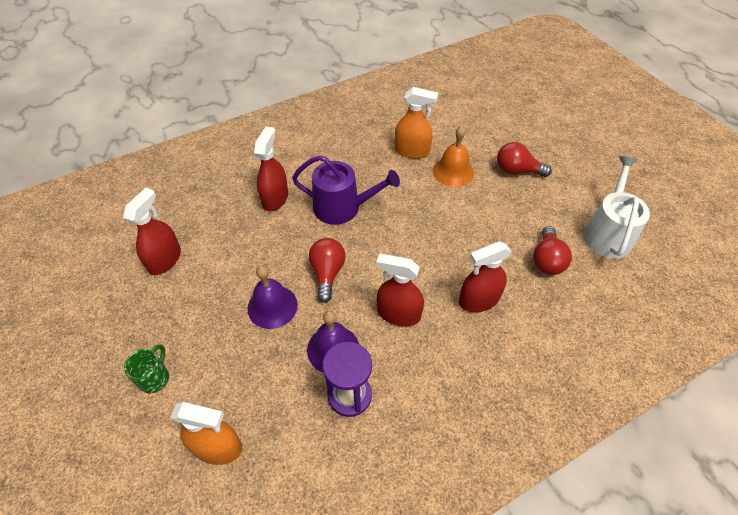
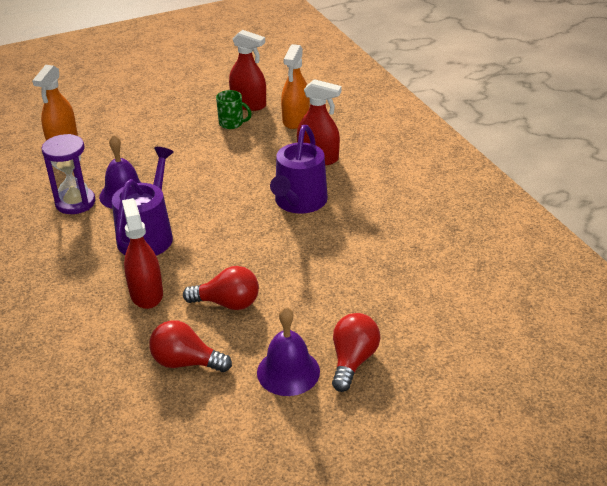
camera: 95 degrees right, 15 degrees down
(155, 378) = (132, 111): green mug -> green mug (232, 123)
(272, 306) = (181, 161): purple bell -> purple bell (288, 371)
(327, 273) = (210, 191): red light bulb -> red light bulb (227, 303)
(398, 314) = (148, 235): red spray bottle -> purple watering can
(412, 151) = (394, 260): orange spray bottle -> orange spray bottle (295, 120)
(453, 171) = (353, 295): orange bell -> none
(607, 233) = (217, 439): white watering can -> none

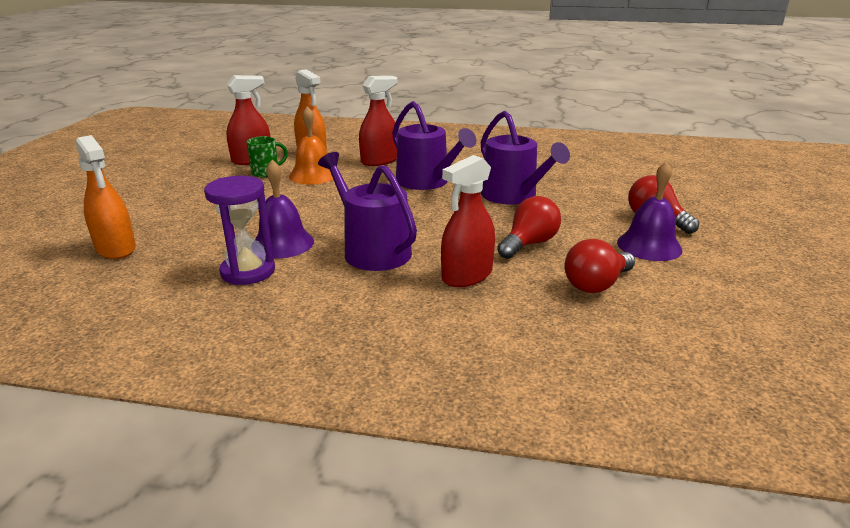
camera: 55 degrees left, 10 degrees down
(146, 293) = (467, 275): red spray bottle -> red spray bottle turned 60 degrees counterclockwise
(251, 145) = (313, 175): none -> orange bell
(319, 259) = (513, 196): none -> purple watering can

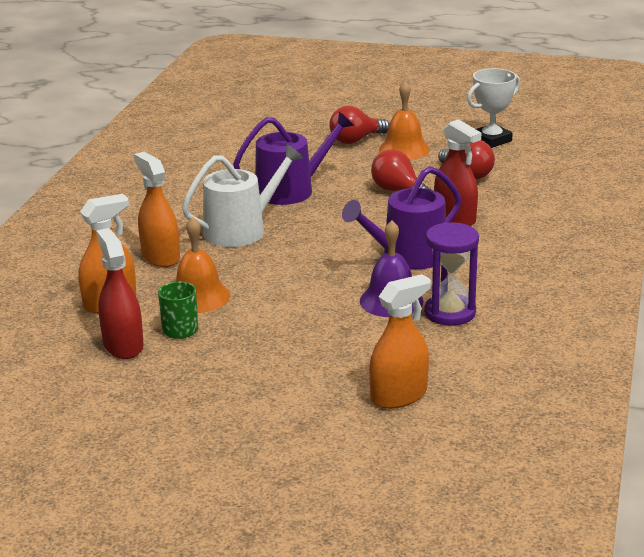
camera: 85 degrees left, 0 degrees up
(379, 161) = (160, 257): red spray bottle -> orange spray bottle
(427, 182) = (241, 230): purple watering can -> white watering can
(649, 246) = (404, 149): purple bell -> orange bell
(726, 304) = (491, 140): none -> white trophy

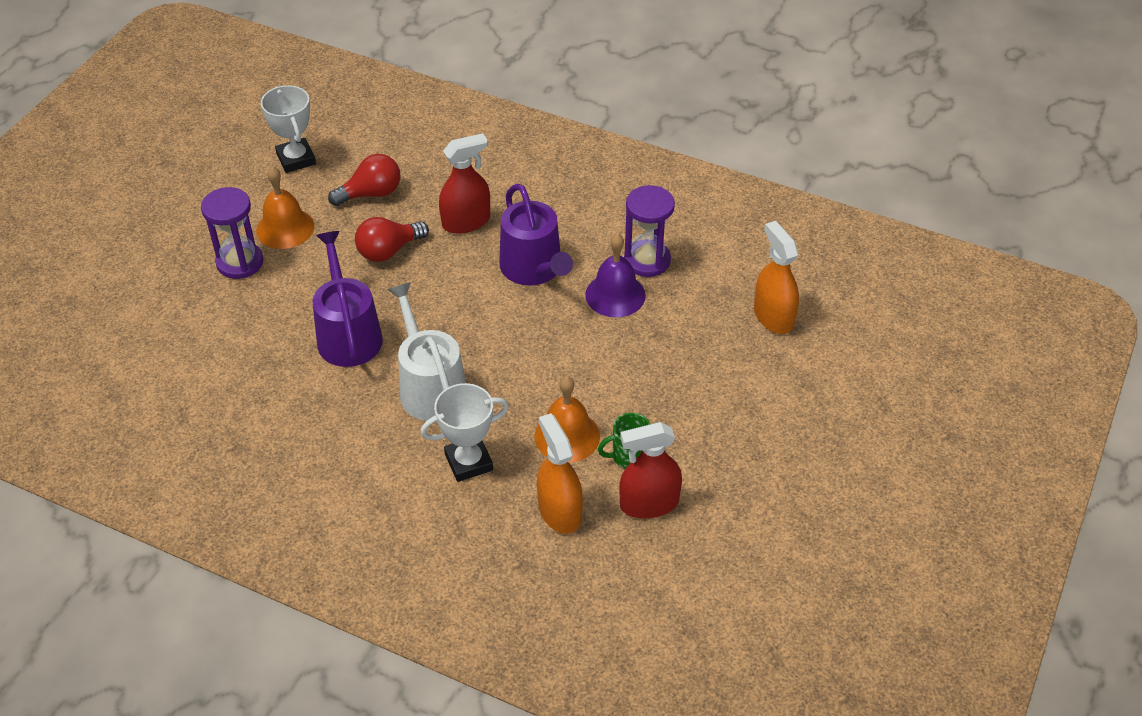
camera: 80 degrees left, 20 degrees up
(160, 257) = (468, 462): orange spray bottle -> white trophy
(356, 140) = (240, 262): red light bulb -> purple hourglass

